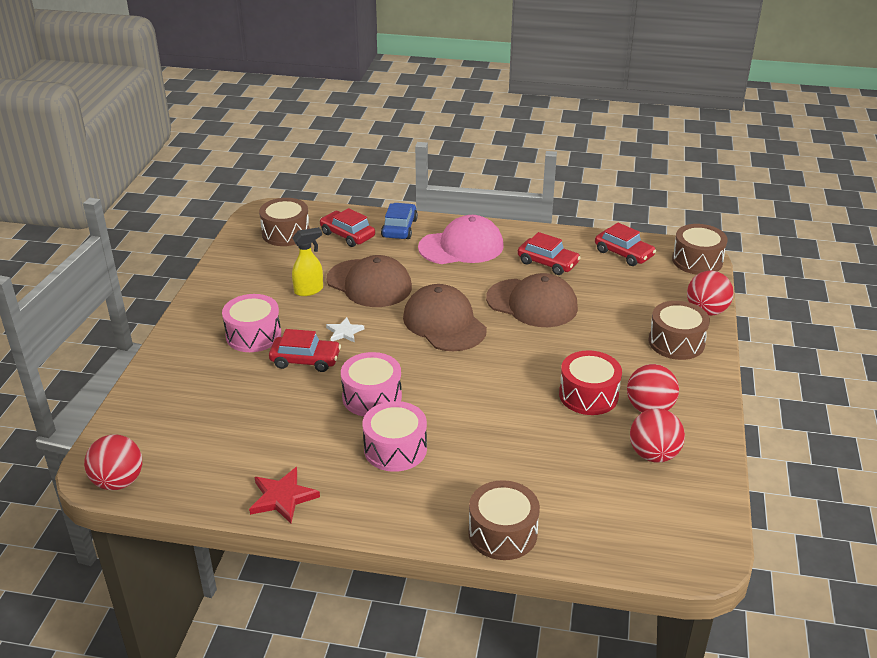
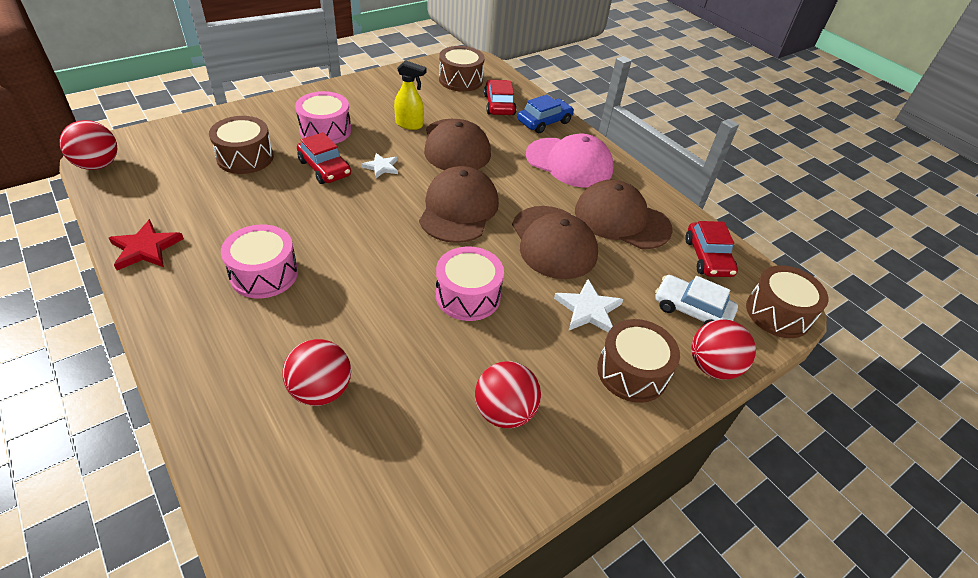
camera: 40 degrees right, 10 degrees up
(372, 397) = (317, 224): pink drum -> pink drum (468, 296)
(502, 533) = (209, 408): brown drum -> brown drum (245, 157)
(548, 263) = (621, 219): red car -> brown cap
(588, 395) = (471, 353): red drum -> none
(609, 327) = (588, 310): none -> white star
(653, 455) = (435, 458): red ball -> red ball (321, 390)
(657, 289) = (691, 310): none -> white car

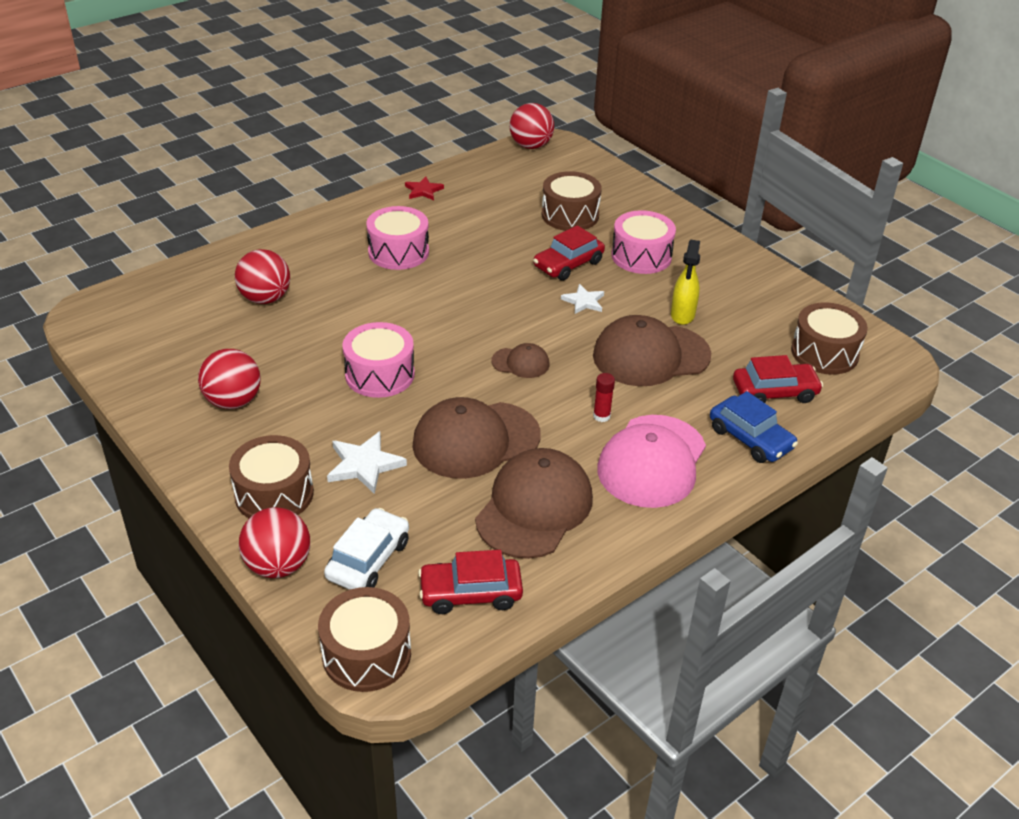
camera: 90 degrees right, 5 degrees down
(146, 248) = (423, 190): red star -> red star, size x0.66
(459, 209) = (520, 363): brown cap -> brown cap, size x0.48
(524, 177) = (601, 416): none -> red glue stick

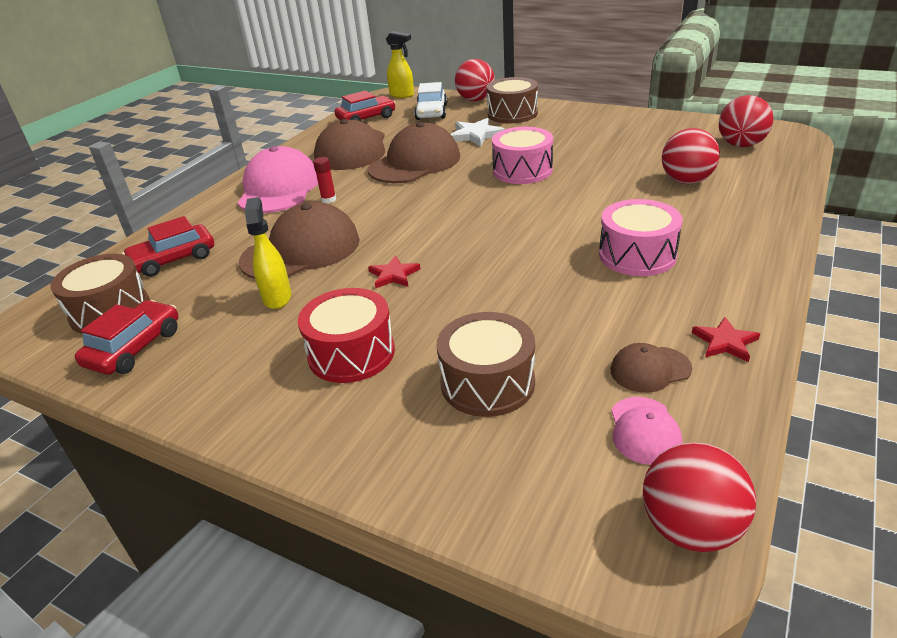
camera: 160 degrees right, 5 degrees down
(233, 401) = (599, 132): red ball -> red ball (740, 145)
(366, 654) = (402, 95): brown drum -> yellow spray bottle
(512, 174) = (644, 430): none -> pink cap
(520, 363) = (418, 209): brown cap -> brown cap (650, 369)
(568, 264) = (438, 309): red car -> red car (134, 348)
(584, 301) = (393, 275): white star -> red star
(641, 256) = (351, 353): pink drum -> red drum
(750, 438) = (199, 222): blue car -> none

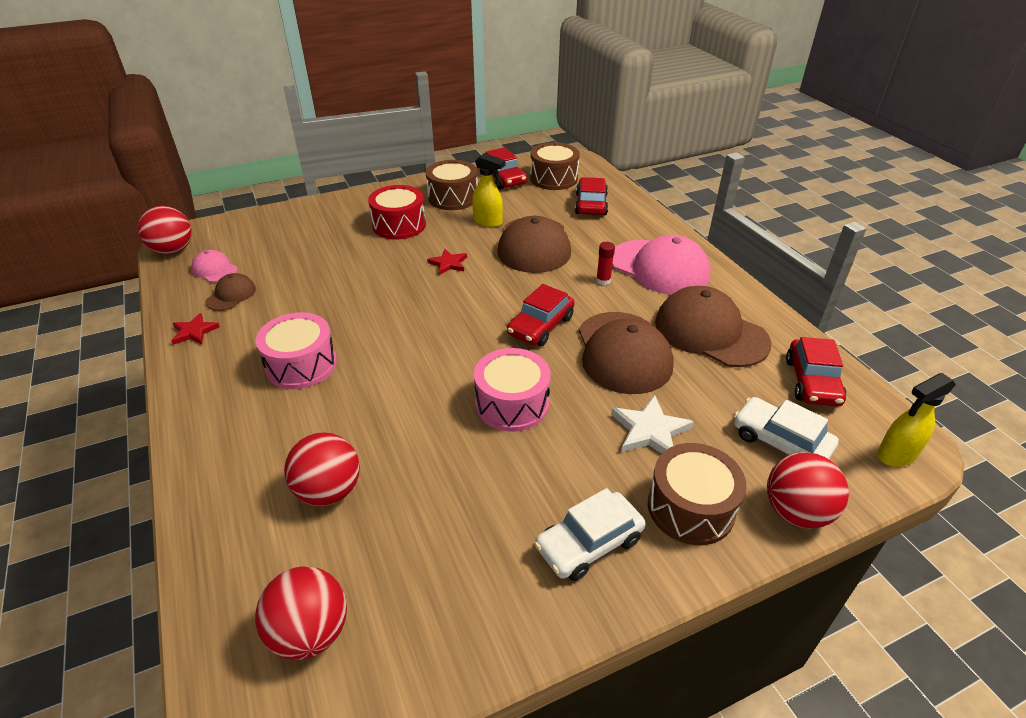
camera: 125 degrees right, 5 degrees up
(427, 196) = (541, 326): none -> red car
(487, 383) = (312, 249): brown drum -> brown drum (453, 197)
(574, 122) = (589, 543): none -> white car

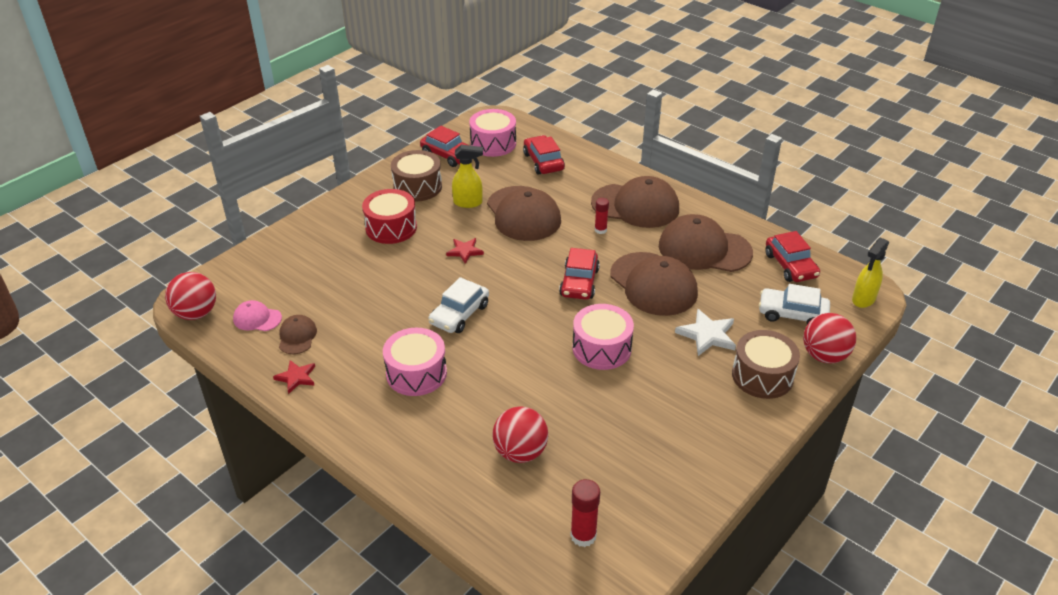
camera: 25 degrees left, 0 degrees up
(310, 632) = (583, 536): red ball -> red glue stick
(553, 178) = (493, 143): brown drum -> pink drum
(589, 543) = (715, 420): white car -> white car (459, 314)
(659, 267) = (635, 206): pink cap -> brown cap

